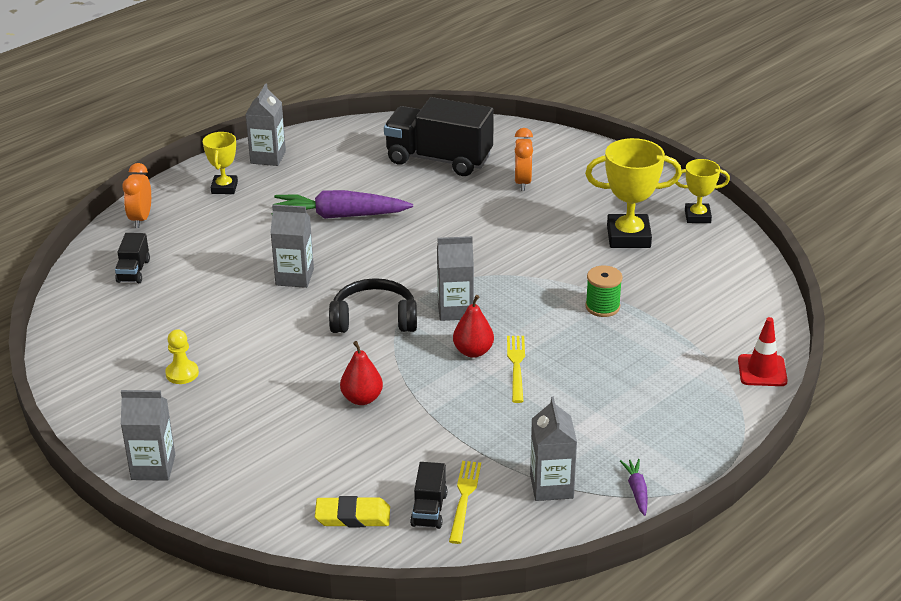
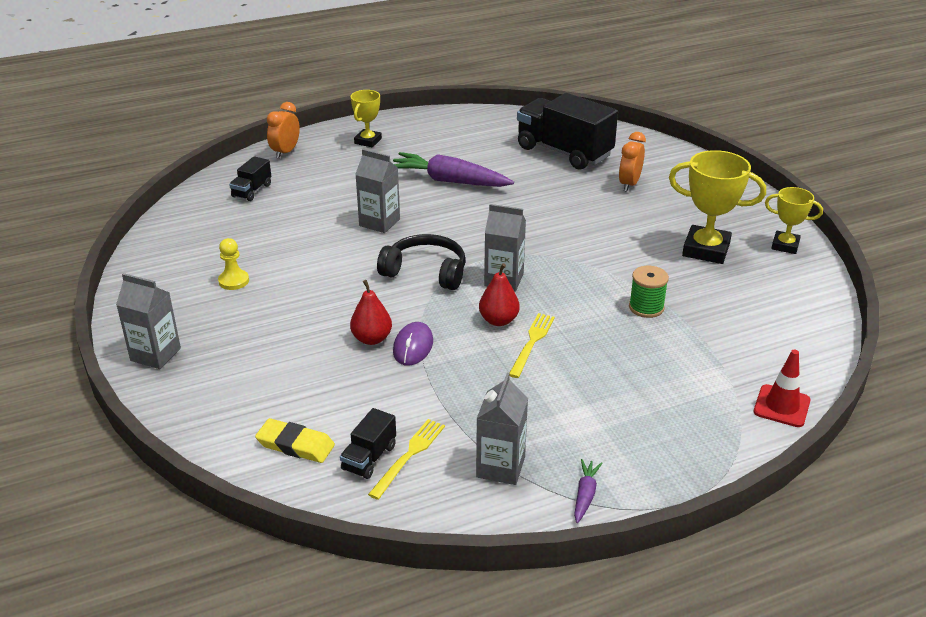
camera: 20 degrees right, 0 degrees up
(268, 157) = (418, 124): grey carton -> none
(406, 396) = (413, 346): none -> purple mouse

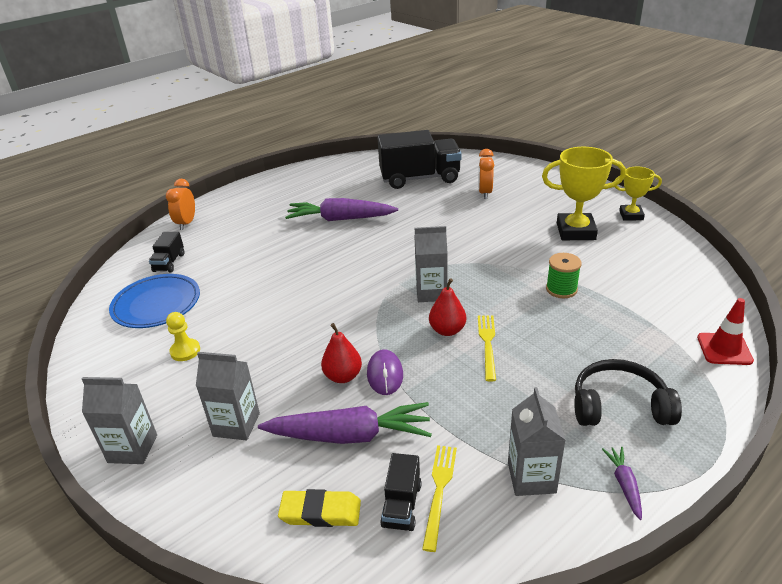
camera: 15 degrees left, 0 degrees up
(224, 230) = (156, 304): none -> blue plate
(352, 391) = (349, 435): none -> purple carrot
(368, 141) = (255, 200): yellow trophy -> none
(379, 222) = (298, 266): grey carton -> grey carton (236, 424)
(426, 272) = (360, 301): black headphones -> black headphones (619, 406)
(564, 152) = (420, 178): black truck -> black truck turned 150 degrees clockwise

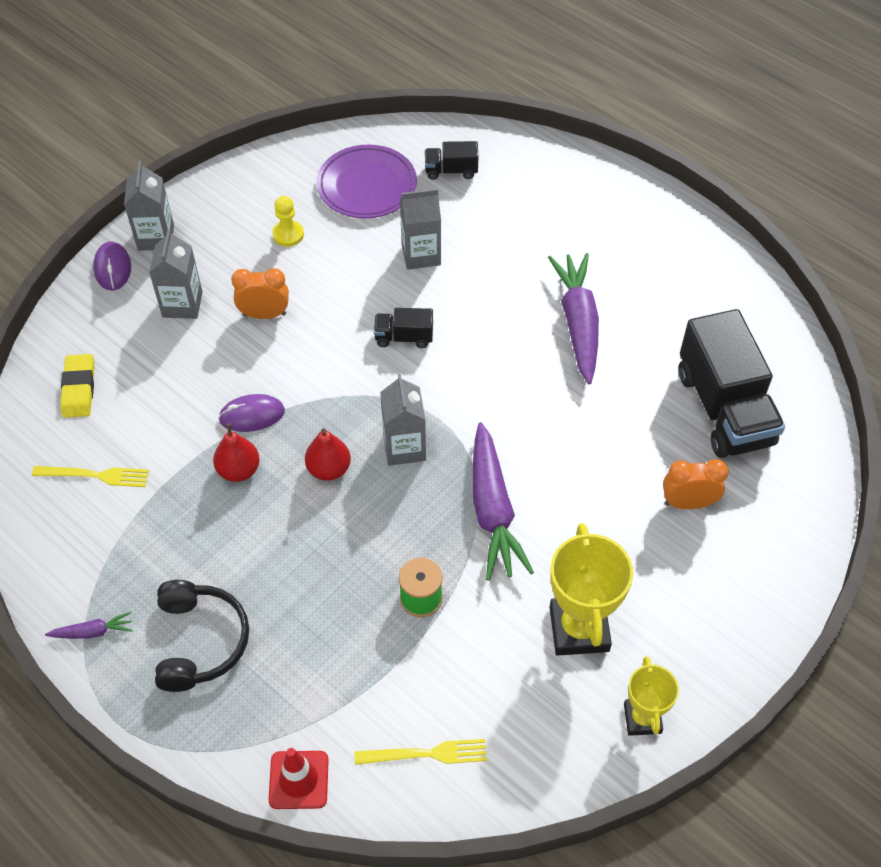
camera: 80 degrees right, 20 degrees up
(156, 304) = (367, 186): blue plate -> purple plate
(157, 487) = (112, 268): none -> purple mouse
(186, 223) = (545, 159): orange clock -> orange clock (264, 314)
(343, 376) = (249, 378): red pear -> red pear (239, 470)
(349, 435) = (165, 396): purple carrot -> purple carrot (492, 510)
(402, 505) = (82, 448): black truck -> black truck (404, 337)
(487, 344) = (304, 512): yellow fork -> yellow fork (426, 754)
(531, 477) = (106, 551): grey carton -> grey carton (421, 255)

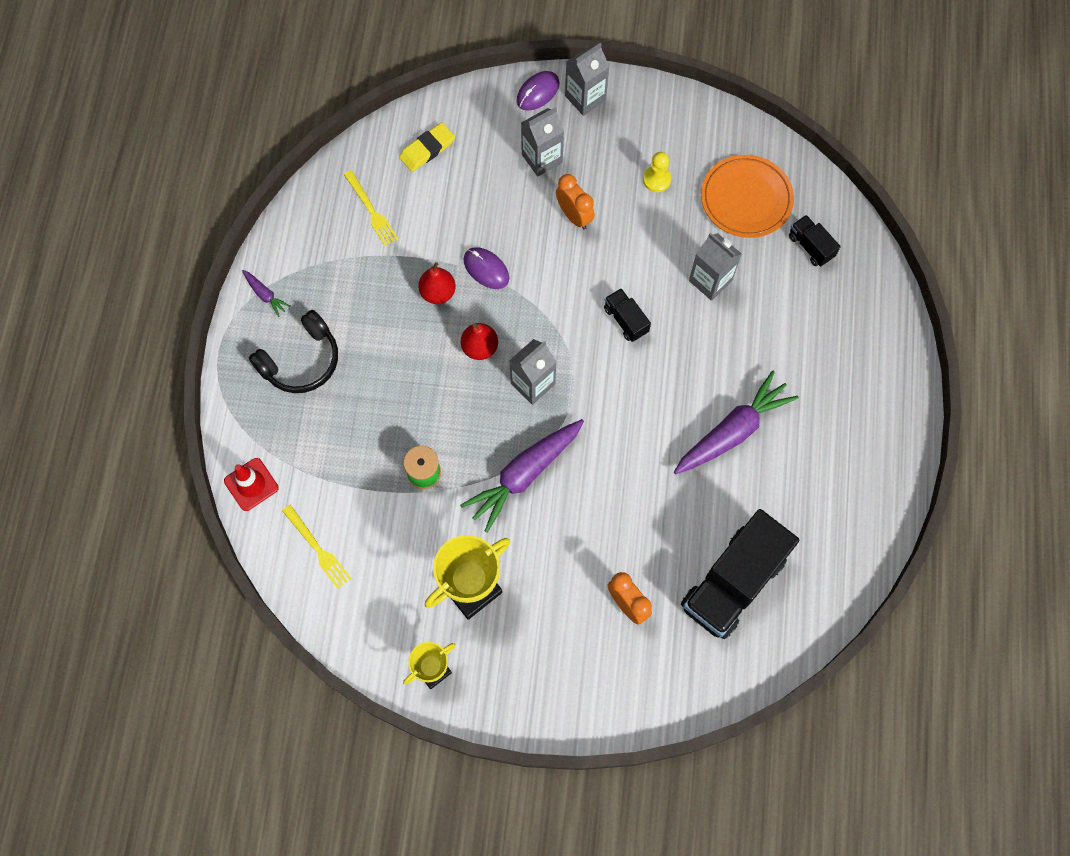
camera: 55 degrees right, 15 degrees up
(367, 186) = (746, 199): purple plate -> orange plate

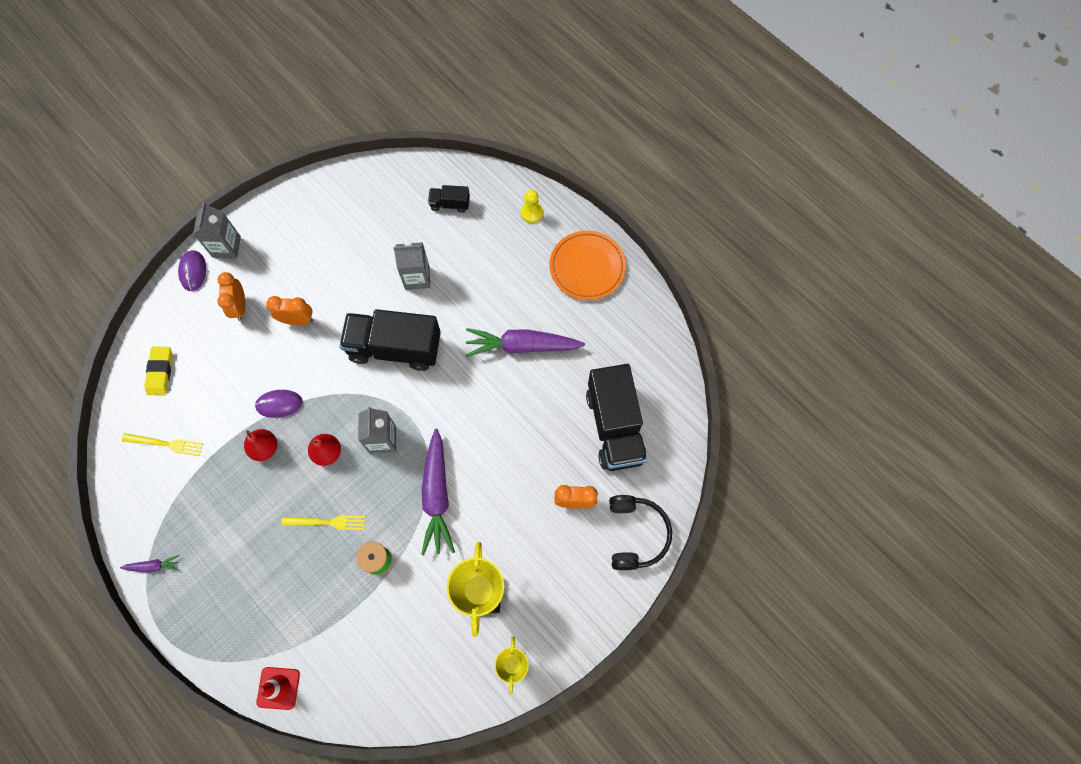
camera: 50 degrees left, 0 degrees up
(301, 361) = (224, 580): black headphones -> black headphones (636, 534)
(317, 549) = (365, 677): yellow fork -> yellow fork (327, 522)
(542, 158) = (240, 307): grey carton -> orange clock
(625, 320) = (395, 348): black truck -> black truck, size x2.17
(656, 180) = (322, 252): yellow pawn -> yellow pawn (531, 213)
(732, 431) = (522, 346): purple carrot -> purple carrot turned 90 degrees counterclockwise
(746, 199) = (385, 213): orange plate -> orange plate (587, 267)

